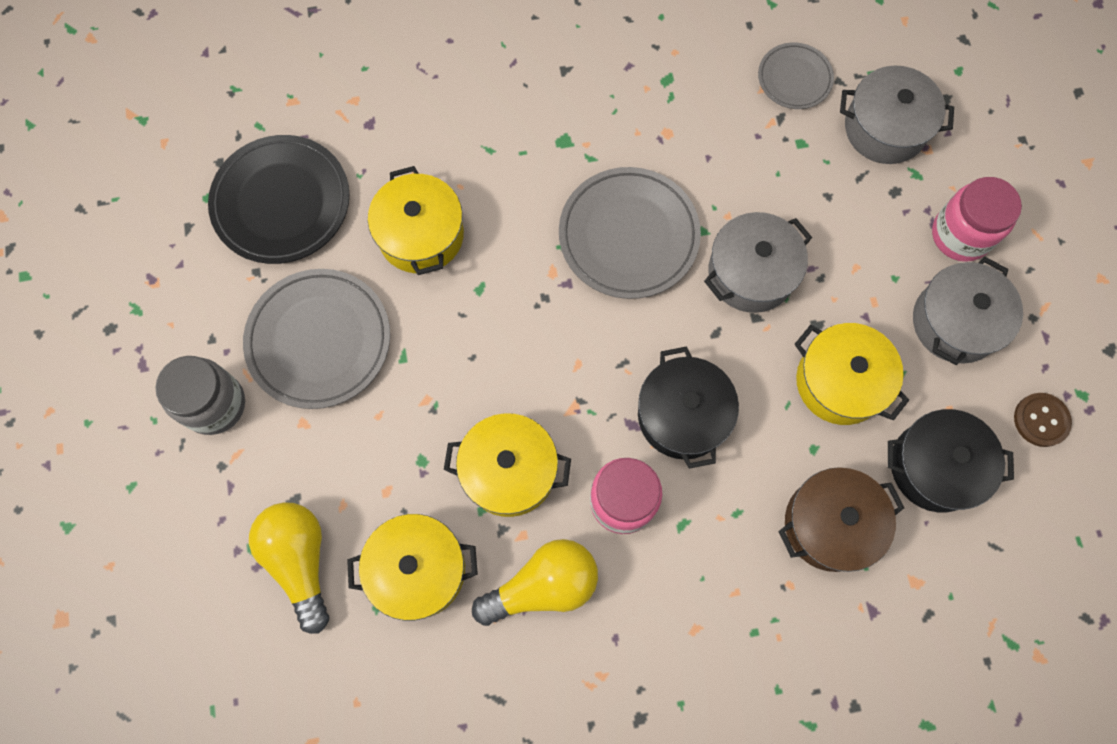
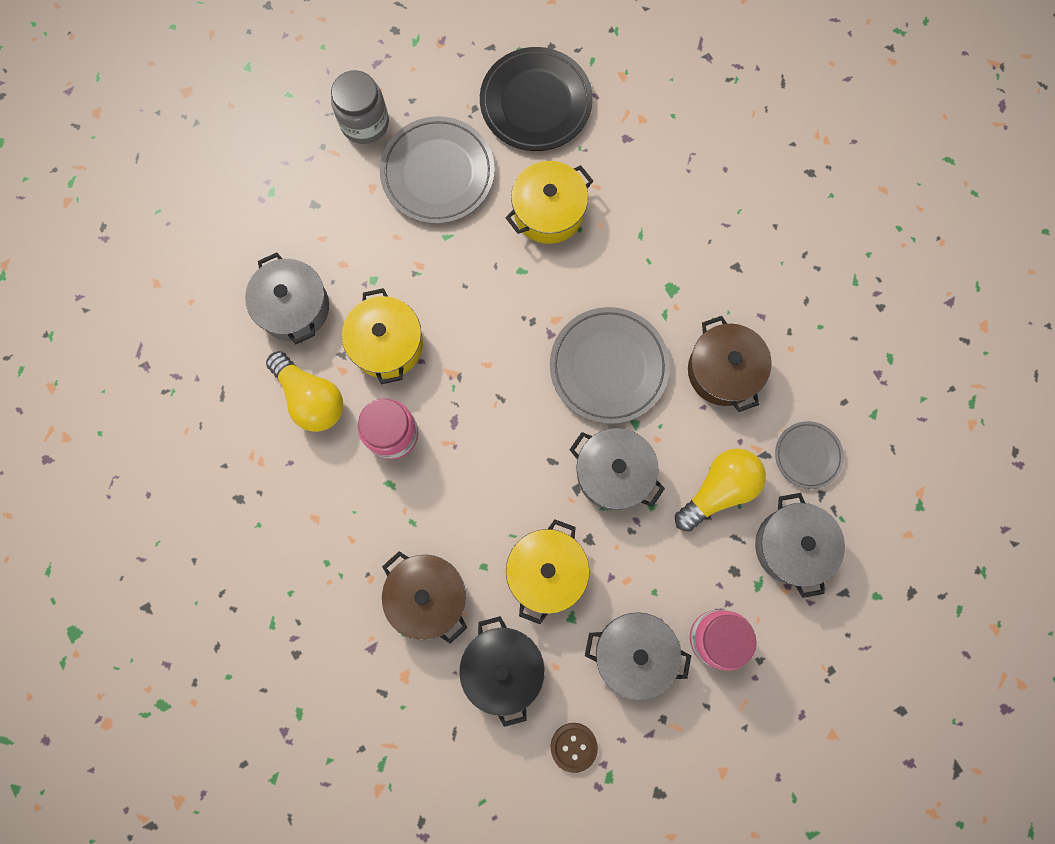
camera: 70 degrees right, 5 degrees up
(300, 561) = (274, 226): yellow light bulb -> yellow light bulb (719, 490)
(418, 569) = (294, 307): yellow pot -> grey pot
(675, 124) = (723, 371): none -> brown pot
(682, 415) = (475, 457): black pot -> none

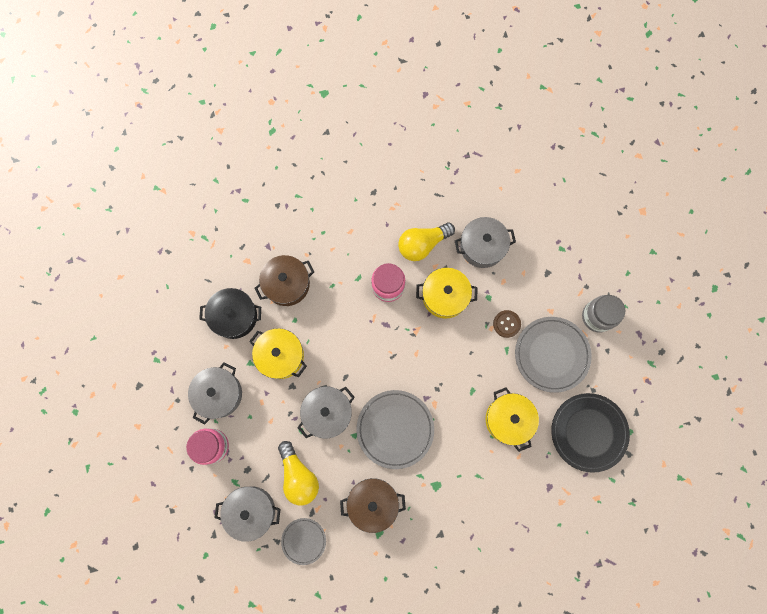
camera: 105 degrees right, 0 degrees up
(573, 747) = (179, 344): brown button -> brown button (506, 324)

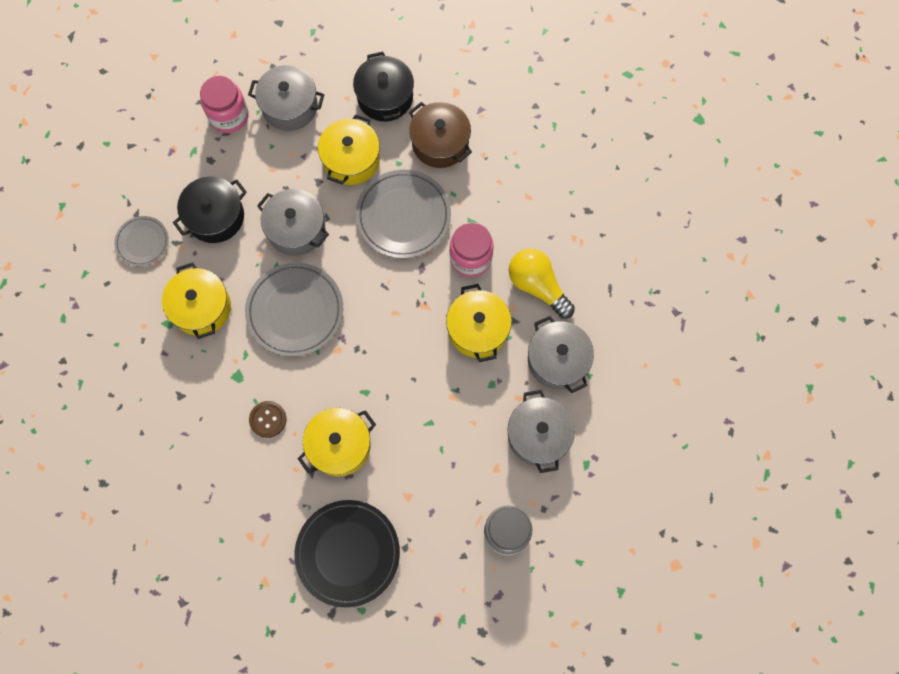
camera: 75 degrees right, 5 degrees down
(251, 511) = (165, 177): grey pot -> grey pot (538, 435)
(298, 475) = (215, 217): yellow light bulb -> black pot
(373, 503) = (201, 308): brown pot -> yellow pot
(506, 324) = (463, 415): brown button -> brown button (268, 419)
(551, 354) = (438, 482): grey plate -> grey plate (403, 216)

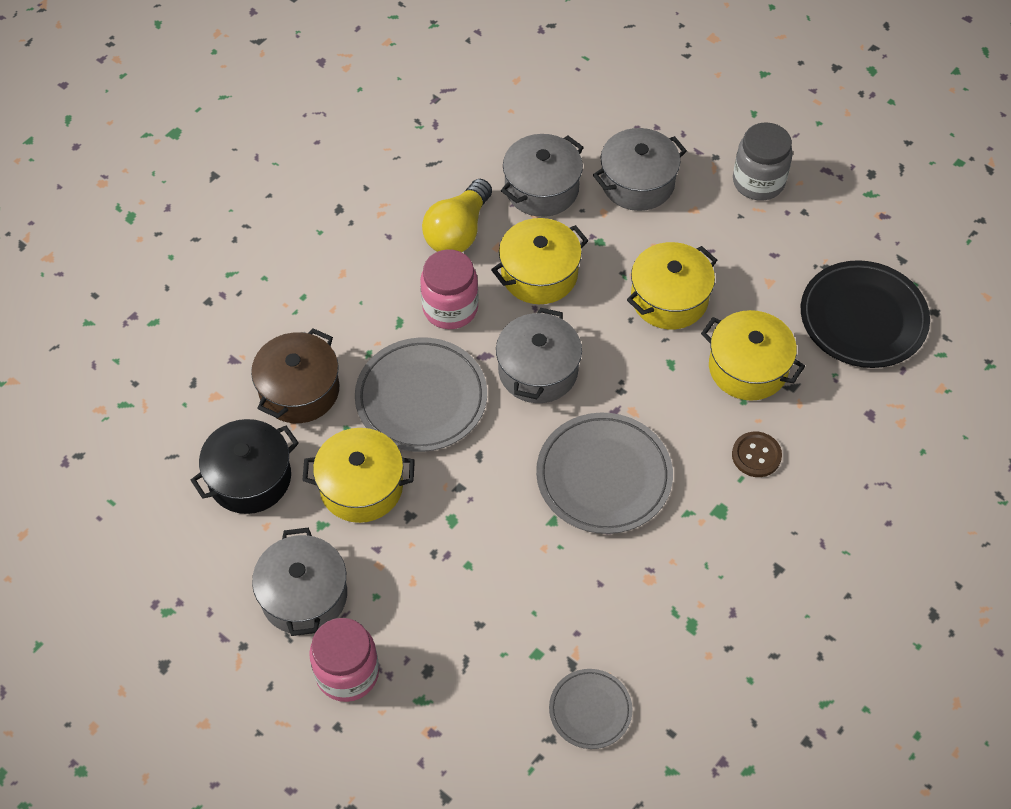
camera: 110 degrees left, 15 degrees down
(201, 308) = (650, 591): yellow pot -> yellow pot (669, 298)
(215, 217) = (512, 627): black pot -> none
(296, 229) = (489, 517): grey pot -> grey pot (538, 370)

